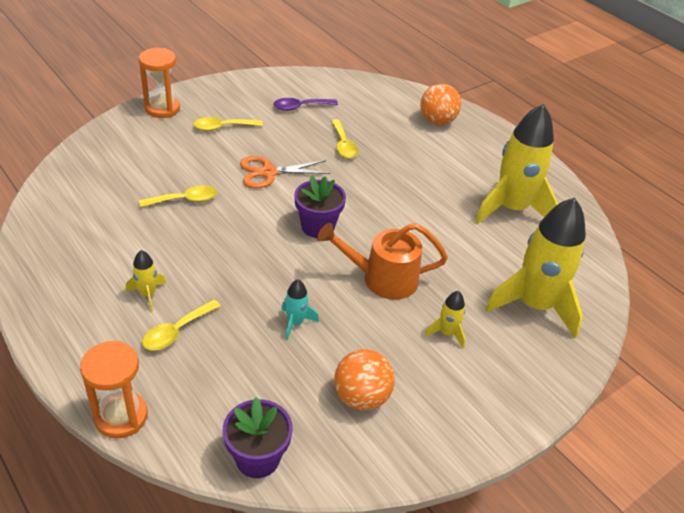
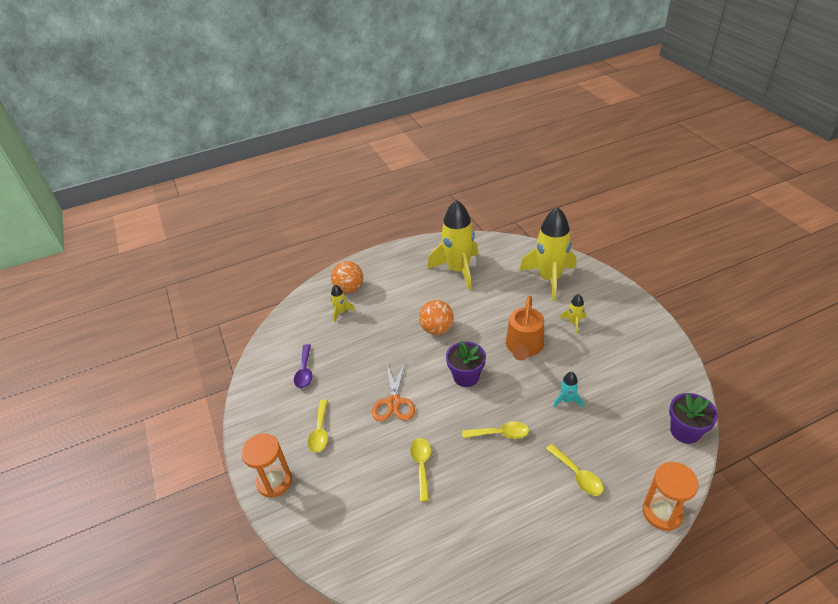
camera: 70 degrees left, 0 degrees up
(148, 294) = (537, 495): yellow rocket -> yellow rocket (341, 312)
(343, 145) = (367, 349): yellow spoon -> yellow spoon (500, 434)
(361, 397) = (630, 372): orange ball -> orange ball (437, 329)

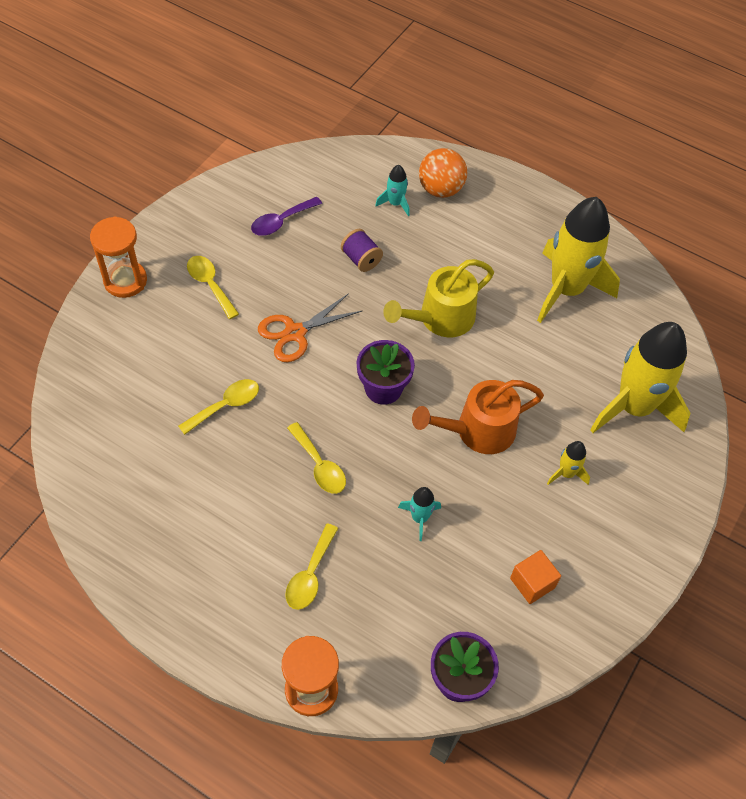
camera: 50 degrees right, 15 degrees up
(320, 432) = (210, 284): yellow spoon -> yellow spoon turned 90 degrees clockwise
(341, 312) = (395, 203): yellow rocket -> turquoise rocket
(366, 345) = (361, 259): none -> purple spool
(437, 329) = (440, 319): orange ball -> yellow watering can
(636, 368) = (532, 583): none -> orange cube

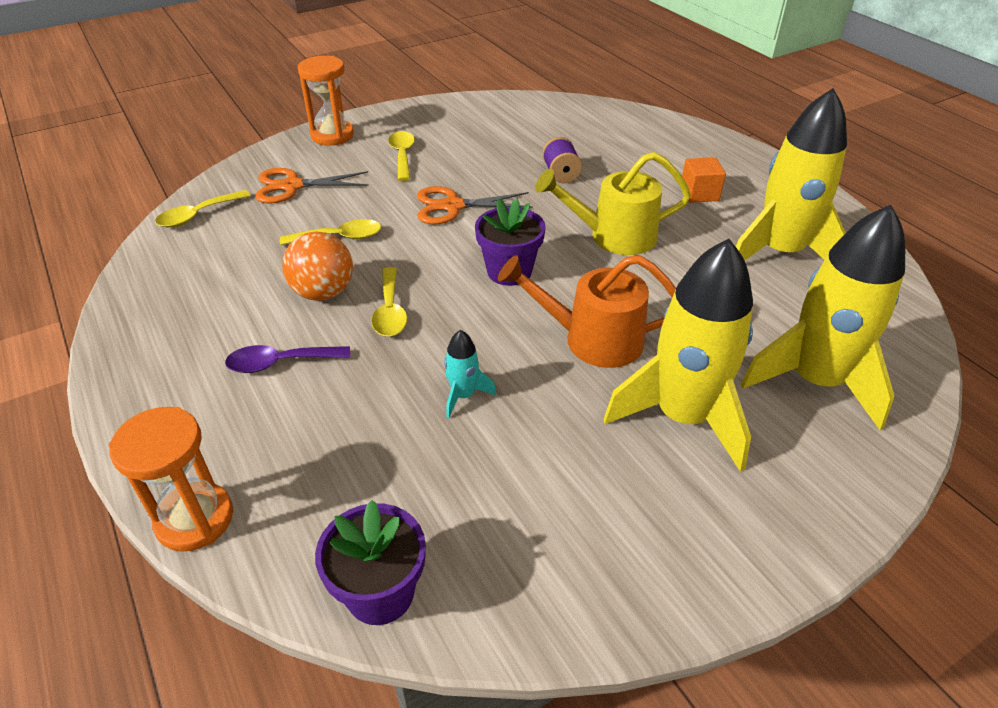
camera: 30 degrees right, 15 degrees down
(138, 361) = (292, 186): none -> orange scissors
(281, 221) = (503, 133): purple spoon -> purple spoon (280, 363)
(310, 575) = (296, 402): yellow spoon -> yellow spoon (197, 215)
(395, 203) = (624, 147): turquoise rocket -> none
(440, 189) = (679, 148): orange ball -> orange ball (323, 292)
(532, 583) = (561, 519): orange cube -> orange cube (699, 193)
(566, 473) = (682, 417): yellow rocket -> yellow rocket, size x2.36

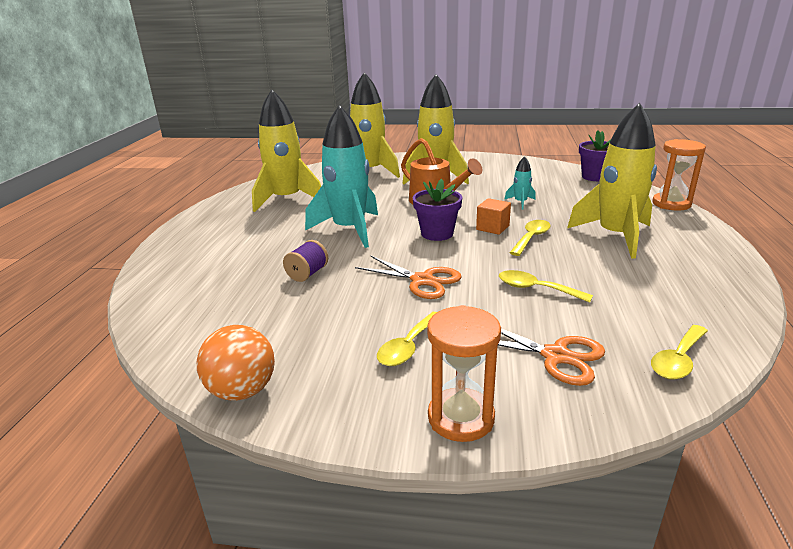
camera: 140 degrees left, 15 degrees down
(197, 215) = (678, 360): yellow spoon -> yellow spoon turned 135 degrees clockwise
(280, 363) = (615, 236): purple spoon -> yellow rocket
(323, 292) = (570, 259): orange ball -> orange ball (242, 390)
(613, 236) = (349, 230): yellow watering can -> turquoise rocket
(699, 193) = (255, 232): orange cube -> orange cube (492, 228)

